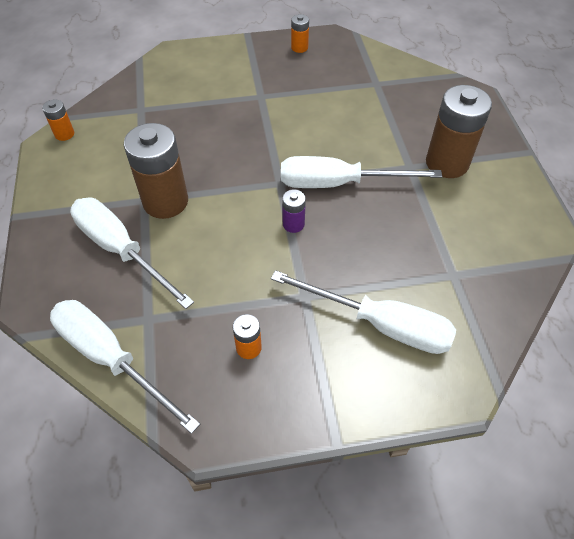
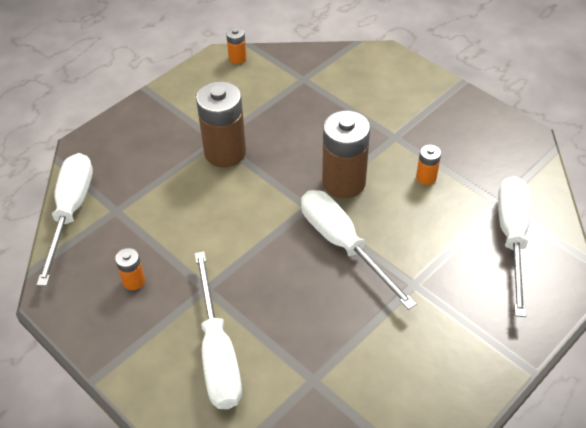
camera: 55 degrees right, 5 degrees down
(121, 250) = (161, 158): white screwdriver -> white screwdriver (512, 238)
(293, 224) = (271, 240): purple battery -> none
(299, 47) = (485, 124): orange battery -> orange battery (426, 177)
(447, 163) = (446, 310): brown battery -> brown battery (343, 182)

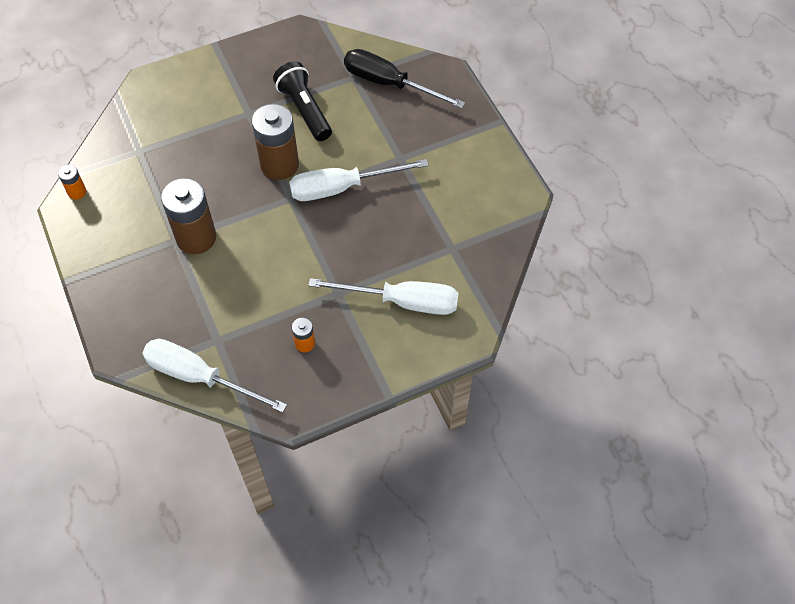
camera: 70 degrees left, 10 degrees up
(426, 177) = (304, 110): orange battery -> black flashlight
(512, 238) = (389, 84): white screwdriver -> black screwdriver

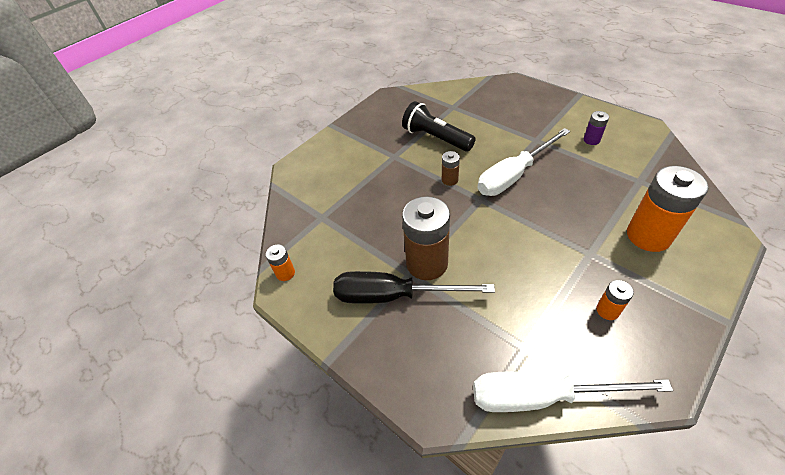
camera: 20 degrees left, 10 degrees down
(279, 165) = (449, 180): brown battery -> brown battery, size x0.47
(389, 84) = (482, 101): black screwdriver -> black screwdriver (394, 296)
(402, 301) = (648, 236): white screwdriver -> orange battery
(453, 183) = (591, 140): none -> purple battery

